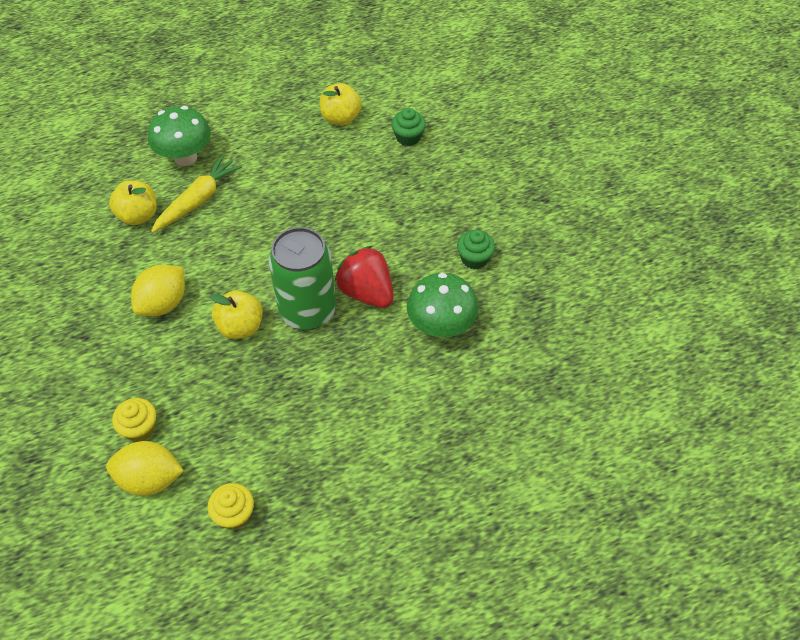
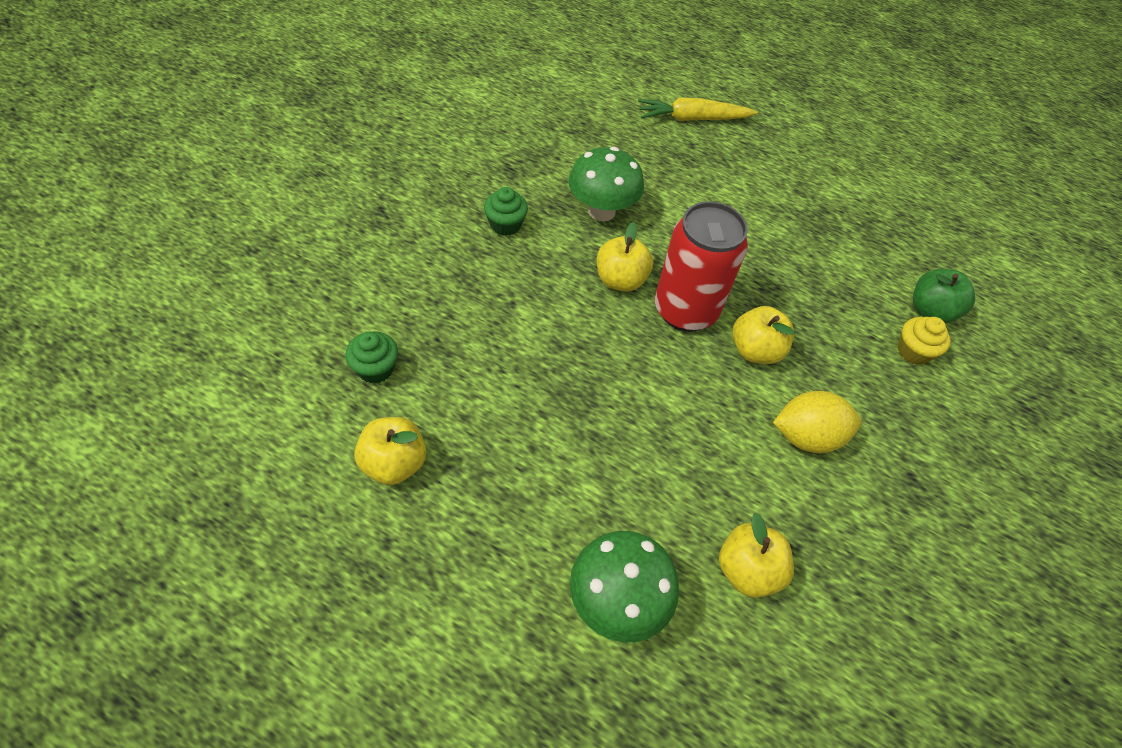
camera: 135 degrees left, 0 degrees up
(150, 479) = (930, 311): yellow lemon -> green apple
(198, 200) = (663, 521): yellow carrot -> yellow carrot (692, 119)
(234, 514) = (882, 242): yellow cupcake -> none
(308, 311) = (685, 310): green can -> red can
(366, 292) = (620, 280): red strawberry -> yellow apple

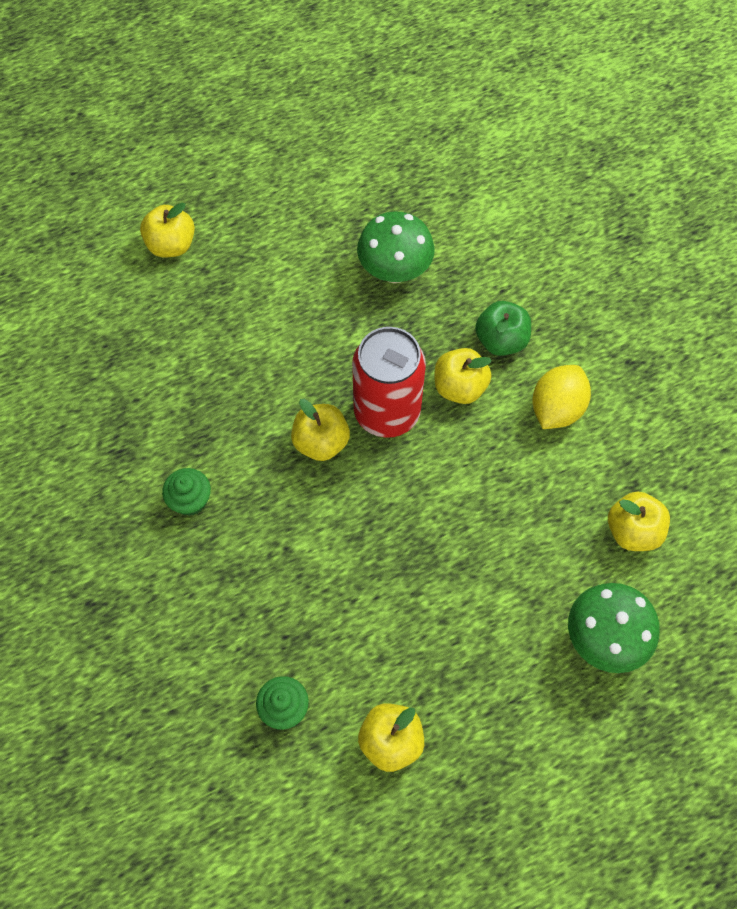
camera: 50 degrees left, 10 degrees up
(601, 211) = (232, 405): green mushroom -> green mushroom (394, 271)
(692, 119) = (171, 245): yellow carrot -> yellow apple
(913, 351) = (533, 272): yellow cupcake -> none
(930, 311) = (507, 228): green apple -> green apple (501, 340)

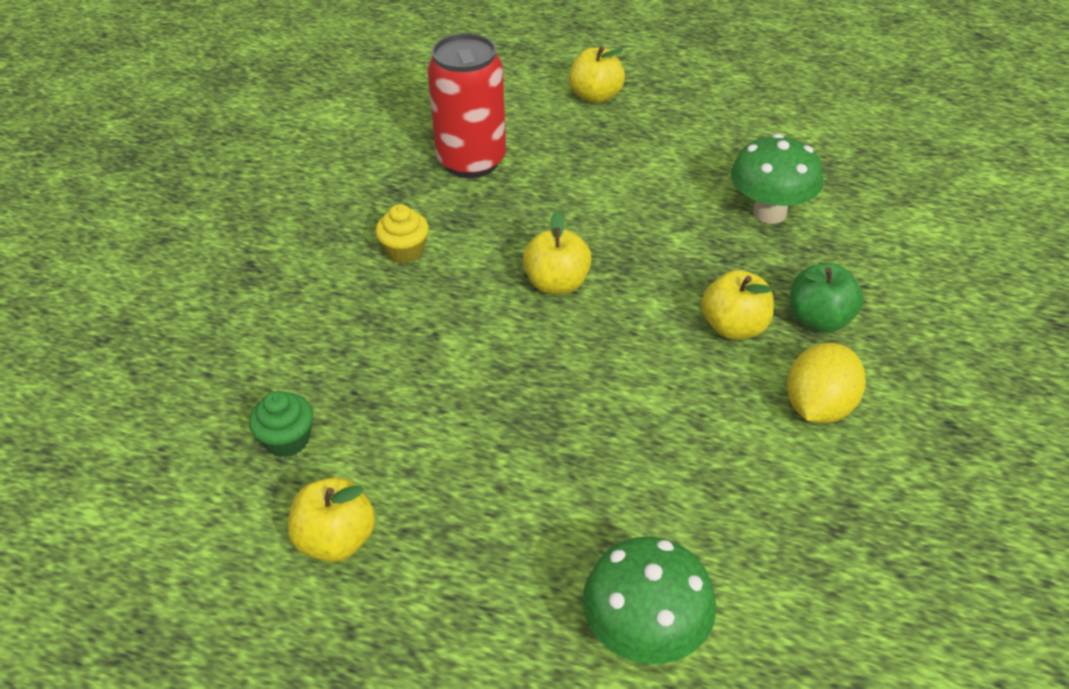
camera: 45 degrees right, 20 degrees down
(190, 500) = (405, 251): green cupcake -> yellow cupcake
(387, 412) = (641, 301): red can -> red can (471, 161)
(556, 409) = (818, 407): yellow lemon -> yellow lemon turned 45 degrees counterclockwise
(632, 531) = (789, 566): yellow apple -> none

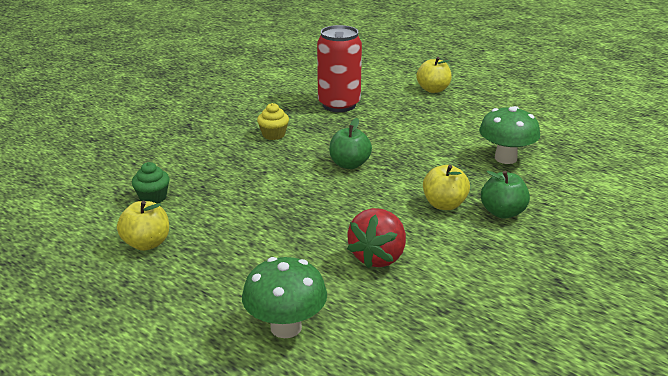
camera: 20 degrees right, 15 degrees down
(557, 283) = (349, 164): yellow apple -> green apple
(698, 457) = (378, 257): none -> red strawberry
(818, 407) = (472, 252): yellow lemon -> none

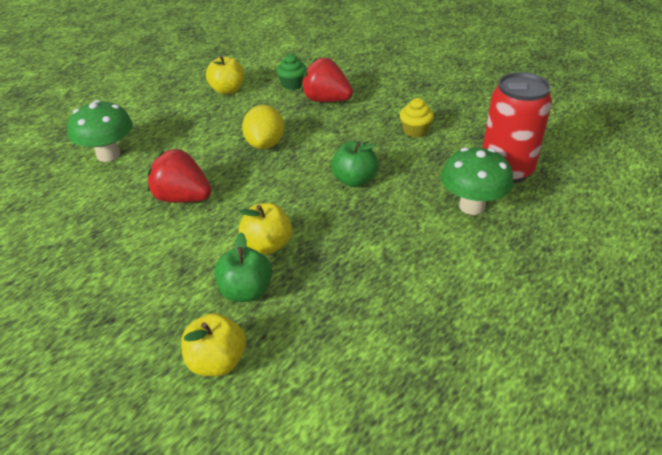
camera: 90 degrees right, 10 degrees up
(199, 177) = (326, 100): none -> red strawberry
(282, 211) = (265, 144): none -> yellow lemon
(433, 90) = (595, 255): yellow apple -> yellow apple (217, 362)
(505, 158) = (381, 312): green mushroom -> green mushroom (472, 206)

